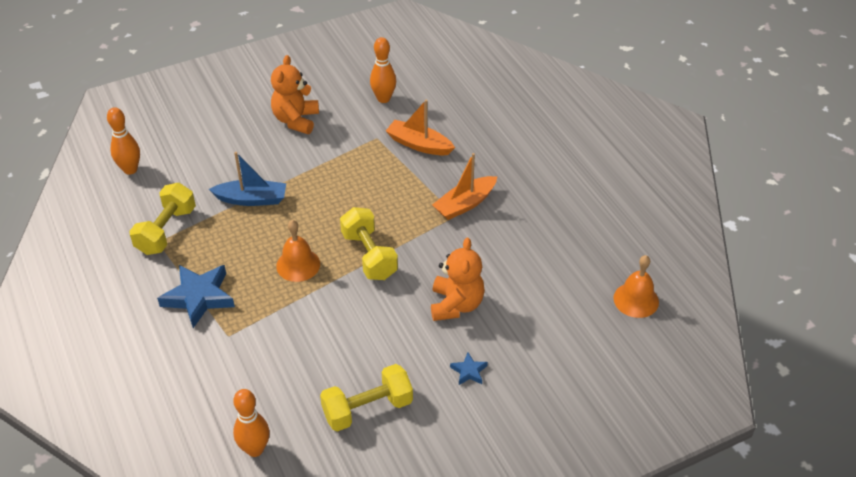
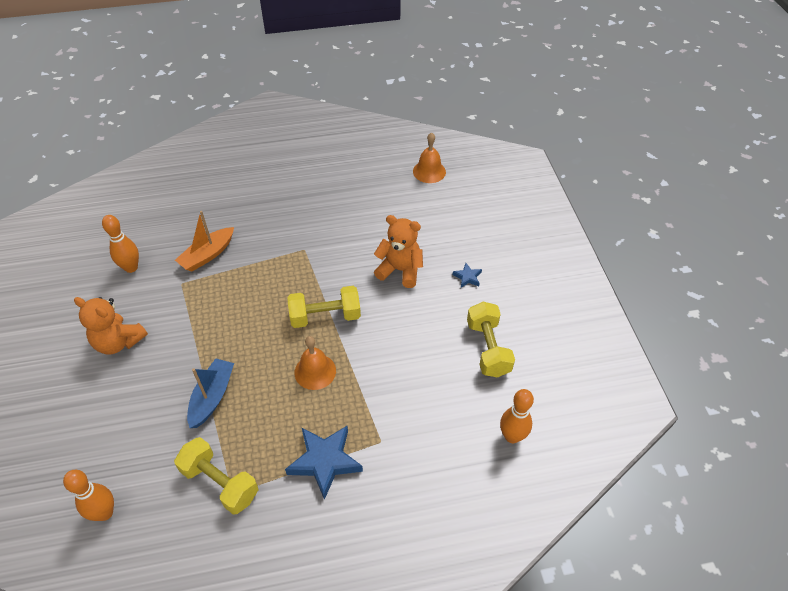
camera: 75 degrees left, 5 degrees up
(465, 204) = (294, 241): orange boat -> none

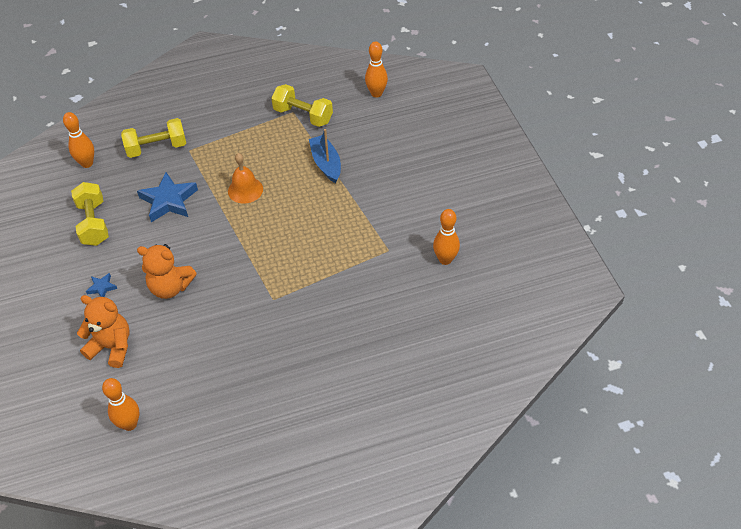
camera: 175 degrees right, 0 degrees up
(118, 342) = (422, 194): orange teddy bear -> orange teddy bear (112, 347)
(207, 255) = (373, 281): orange boat -> none
(212, 397) = (326, 163): blue boat -> blue boat turned 150 degrees clockwise
(324, 461) = (230, 134): blue star -> blue star (169, 201)
(325, 316) = (242, 234): yellow dumbbell -> yellow dumbbell (157, 148)
(429, 171) = (129, 424): orange bell -> orange bowling pin

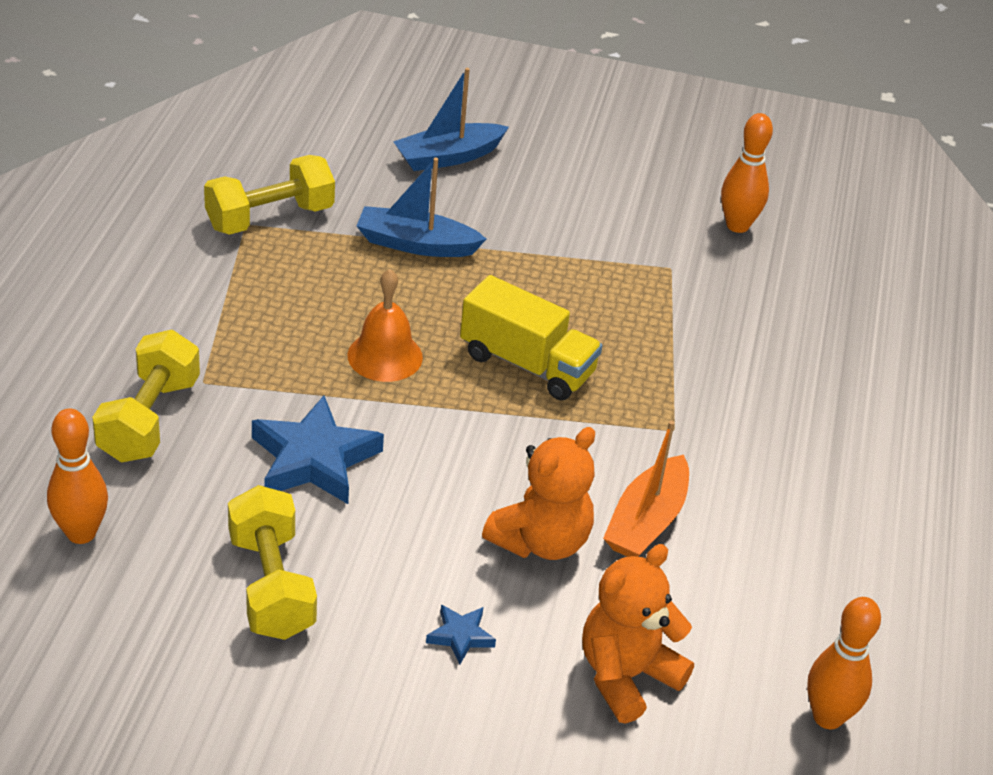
camera: 65 degrees left, 10 degrees down
(94, 223) = (271, 585): yellow dumbbell -> yellow dumbbell turned 60 degrees clockwise
(206, 315) = (646, 522): none -> orange boat
(276, 234) = (527, 364): none -> yellow truck
(376, 93) = (307, 125): orange bowling pin -> none
(398, 143) = (448, 157): none -> blue boat

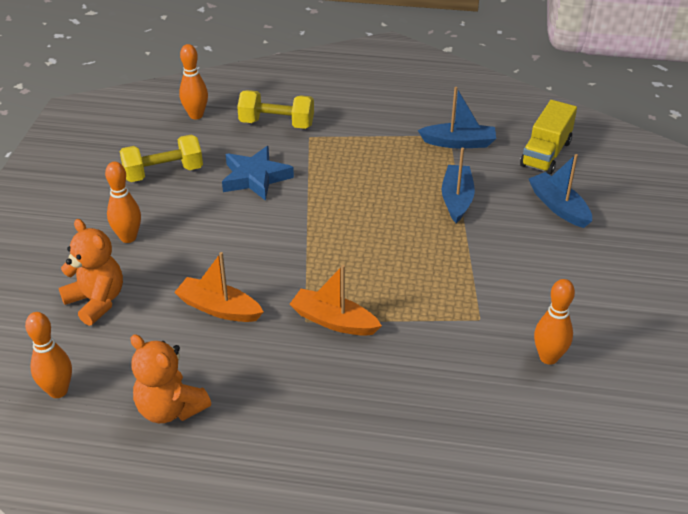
camera: 90 degrees right, 0 degrees up
(270, 218) = (459, 143): yellow dumbbell -> blue boat
(385, 356) = (346, 195): orange bell -> none
(460, 636) = (128, 237): blue star -> orange bowling pin
(527, 364) = (353, 252): yellow truck -> yellow truck (546, 154)
(541, 541) = (199, 264): orange teddy bear -> orange teddy bear (170, 409)
(674, 401) = (333, 321): none -> orange boat

